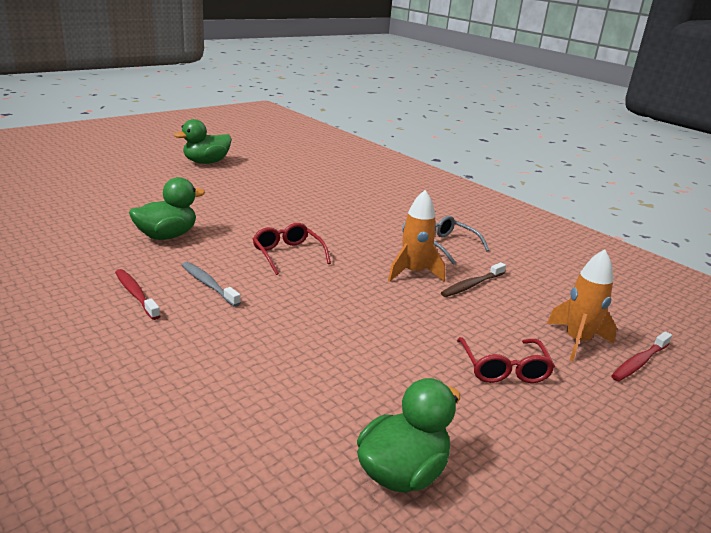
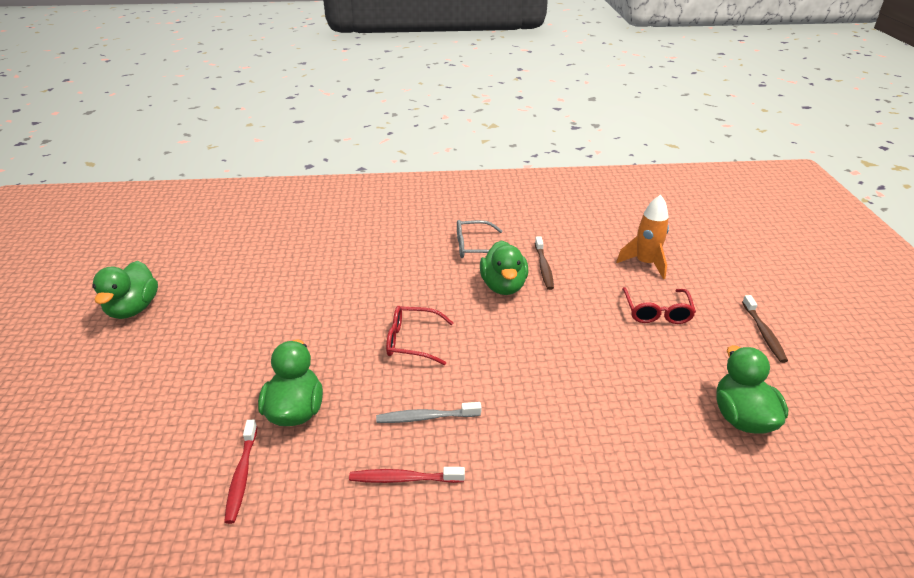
camera: 50 degrees left, 10 degrees up
(413, 273) = (503, 286): orange rocket -> green duck
(503, 368) = (656, 312): red glasses -> red glasses turned 60 degrees clockwise
(586, 463) = (763, 333): none -> brown toothbrush
(639, 362) = (681, 253): red toothbrush -> red toothbrush (242, 475)

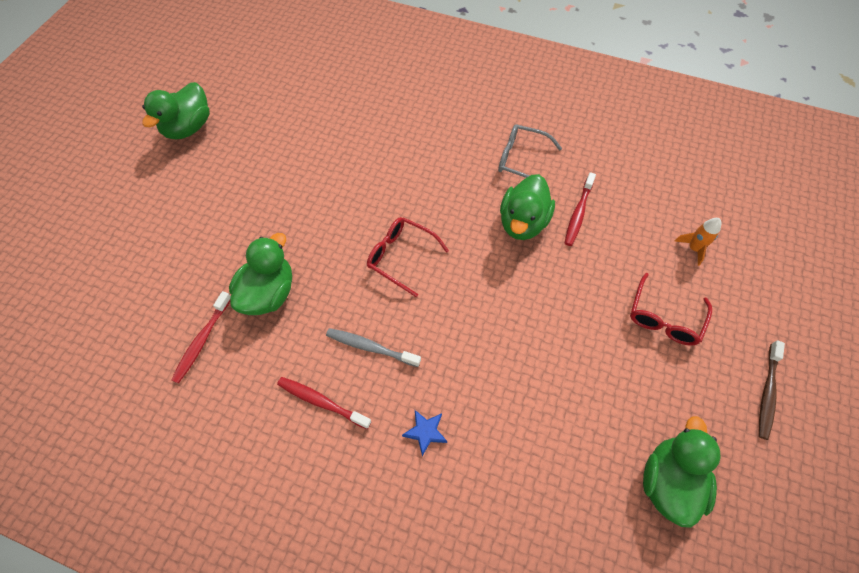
camera: 25 degrees right, 25 degrees up
(520, 463) = (425, 432): none -> blue star
(544, 267) = (578, 213): brown toothbrush -> red toothbrush
(645, 263) = (693, 248): orange rocket -> orange rocket, size x0.60

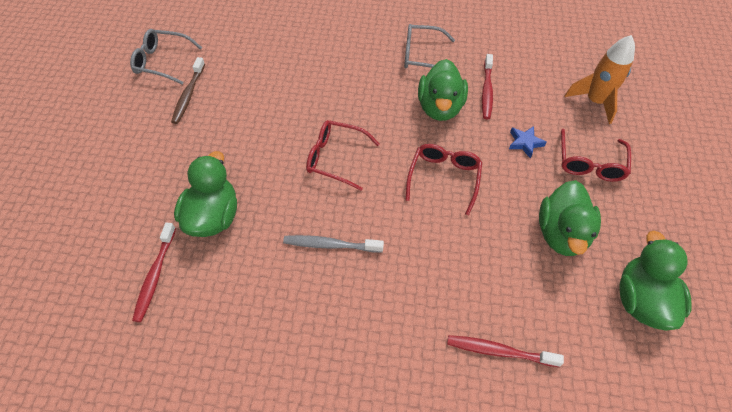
camera: 15 degrees left, 5 degrees down
(188, 128) = (86, 81): green duck -> green duck (561, 233)
(263, 120) = (162, 62): none -> grey glasses
(322, 402) = (296, 306): red toothbrush -> red toothbrush (499, 351)
(425, 432) = (407, 310): blue star -> blue star (525, 143)
(503, 301) = (443, 178): none -> red glasses
(693, 248) = (595, 101): orange rocket -> orange rocket, size x1.68
(767, 393) = (696, 206): brown toothbrush -> brown toothbrush (188, 95)

